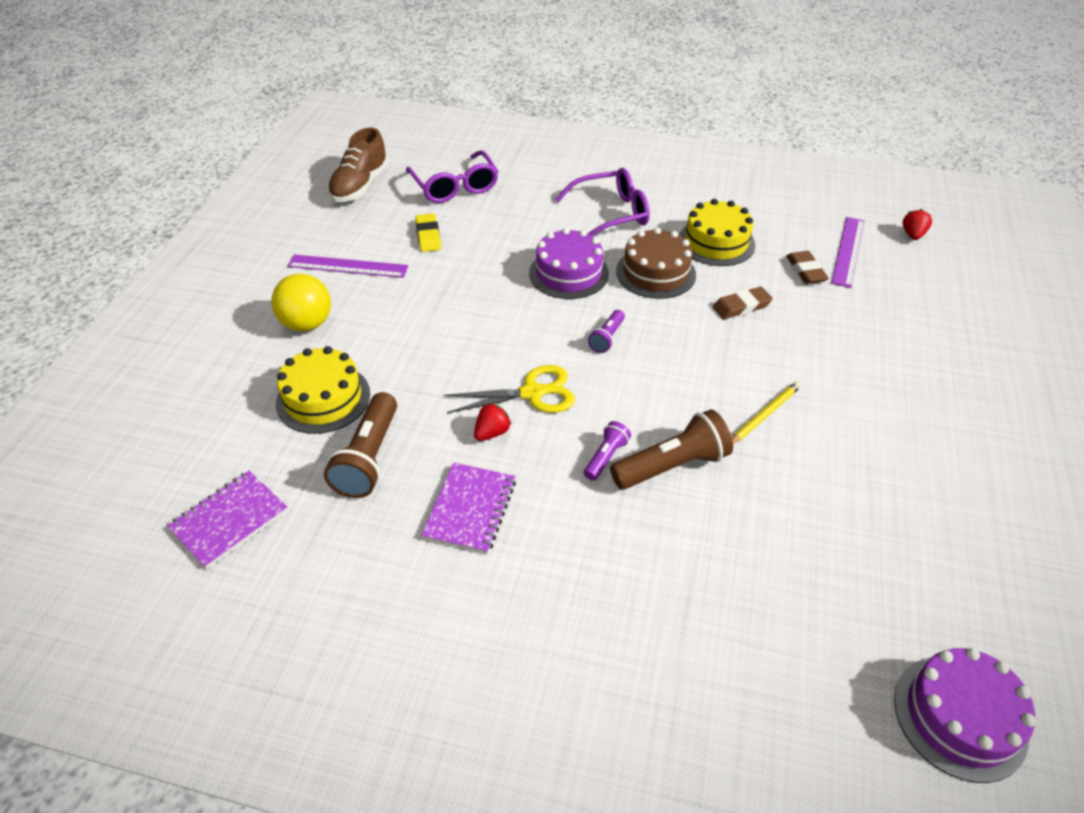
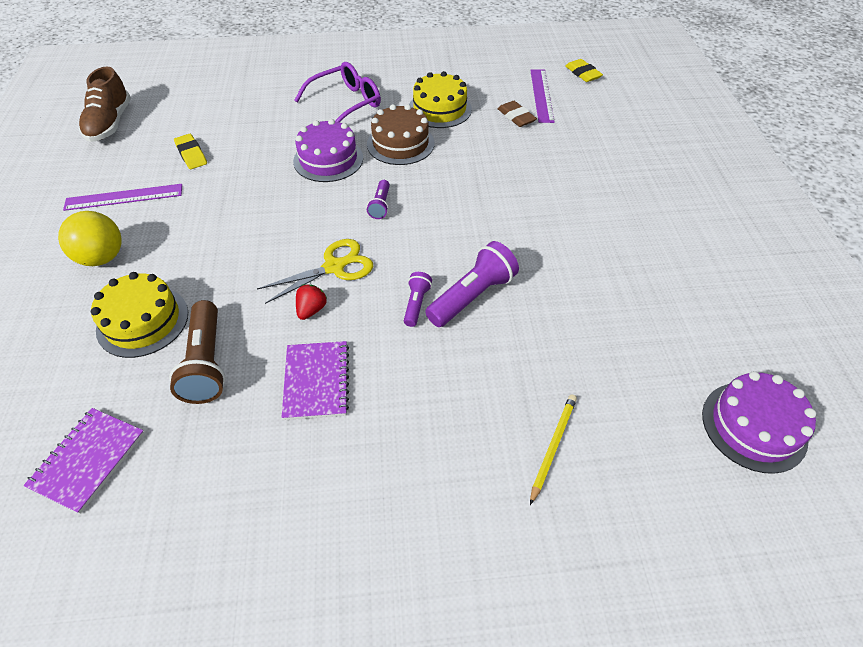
camera: 20 degrees left, 5 degrees up
(455, 186) = (200, 107): purple glasses -> none
(672, 466) = (472, 296): brown flashlight -> purple flashlight
(741, 306) = (478, 155): brown eraser -> none
(764, 415) = (528, 236): yellow pencil -> yellow pencil (553, 446)
(912, 235) = (583, 73): red strawberry -> yellow eraser

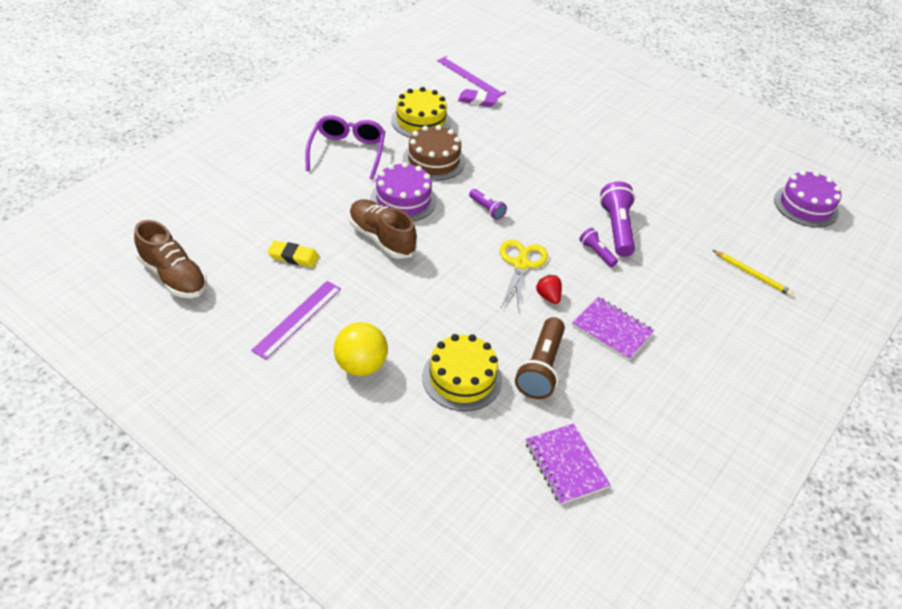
camera: 50 degrees left, 5 degrees down
(206, 363) = (540, 368): brown flashlight -> brown flashlight turned 75 degrees clockwise
(266, 178) = (381, 238): none -> brown shoe
(516, 117) = (477, 101): brown eraser -> purple eraser
(553, 446) = (752, 274): yellow pencil -> yellow pencil turned 150 degrees clockwise
(583, 73) = (473, 47): yellow eraser -> none

